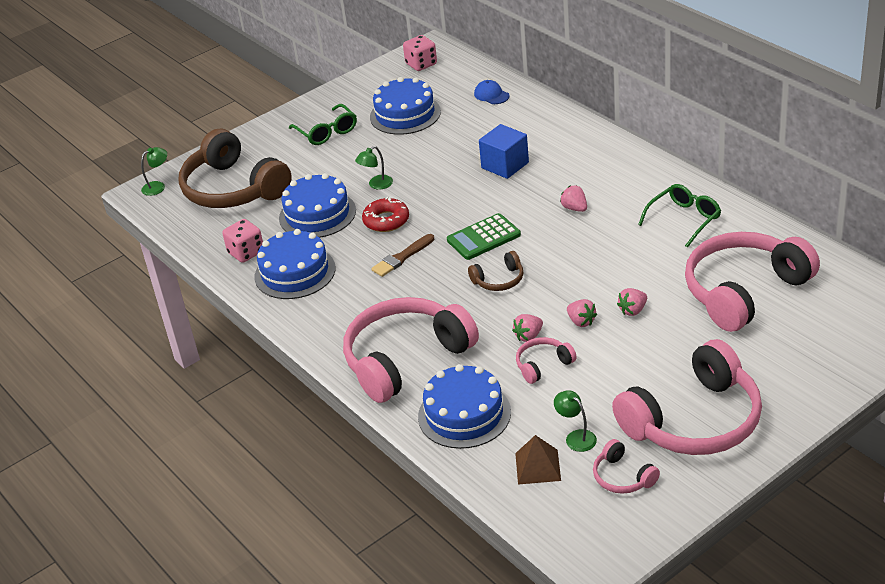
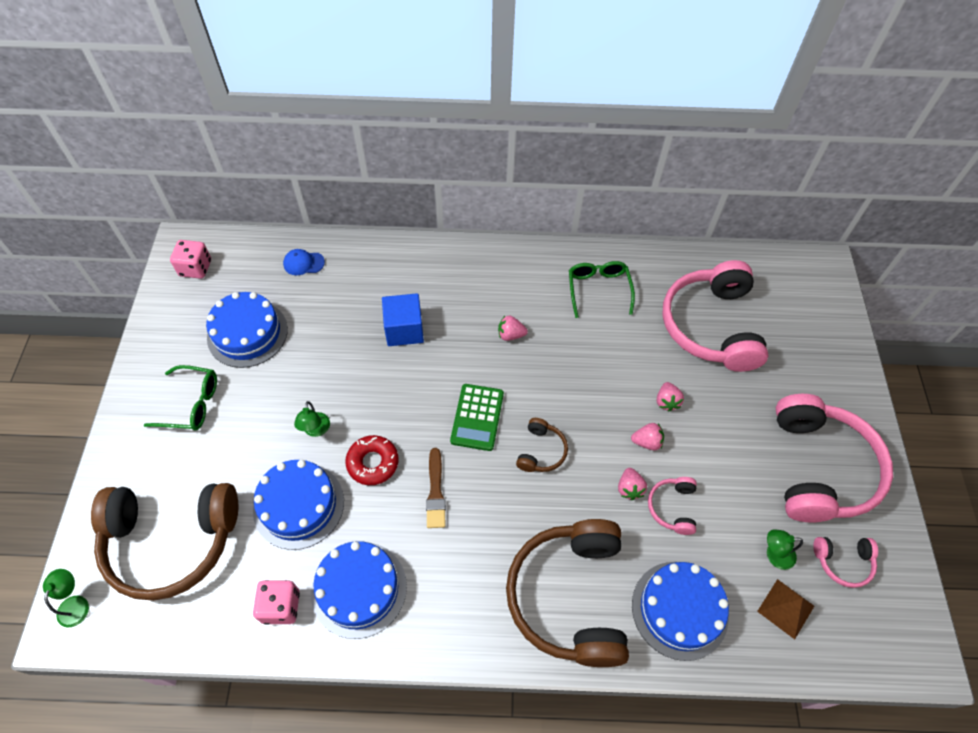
camera: 55 degrees left, 20 degrees up
(405, 359) = (569, 596): pink headphones -> brown headphones

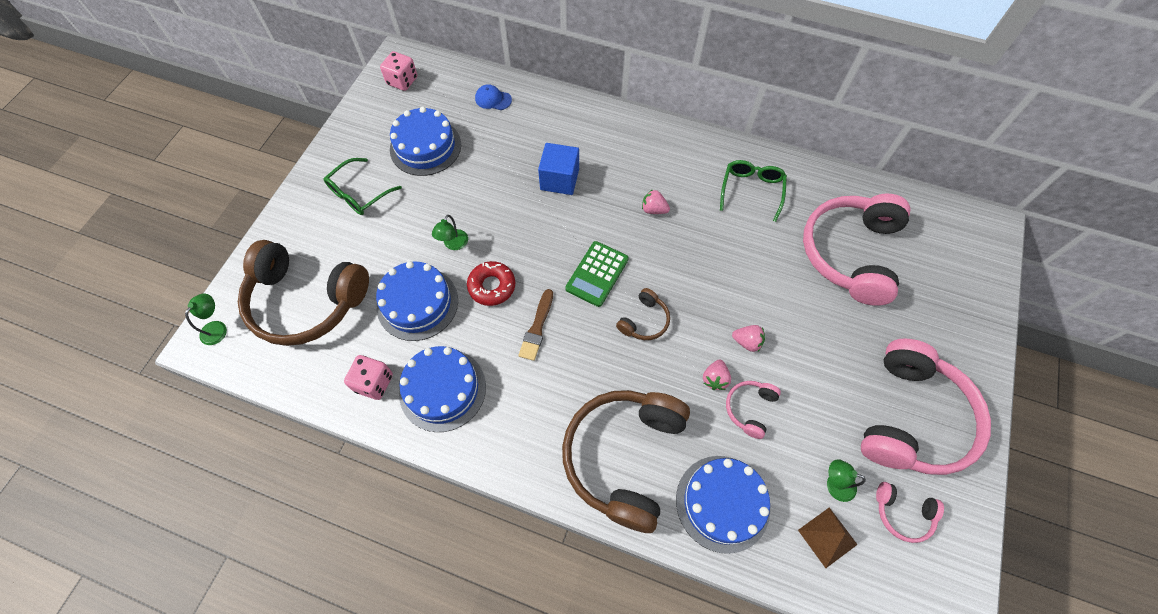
camera: 20 degrees right, 5 degrees up
(191, 404) = (359, 193): green glasses -> green glasses turned 105 degrees clockwise
(666, 401) = (780, 311): pink strawberry -> none

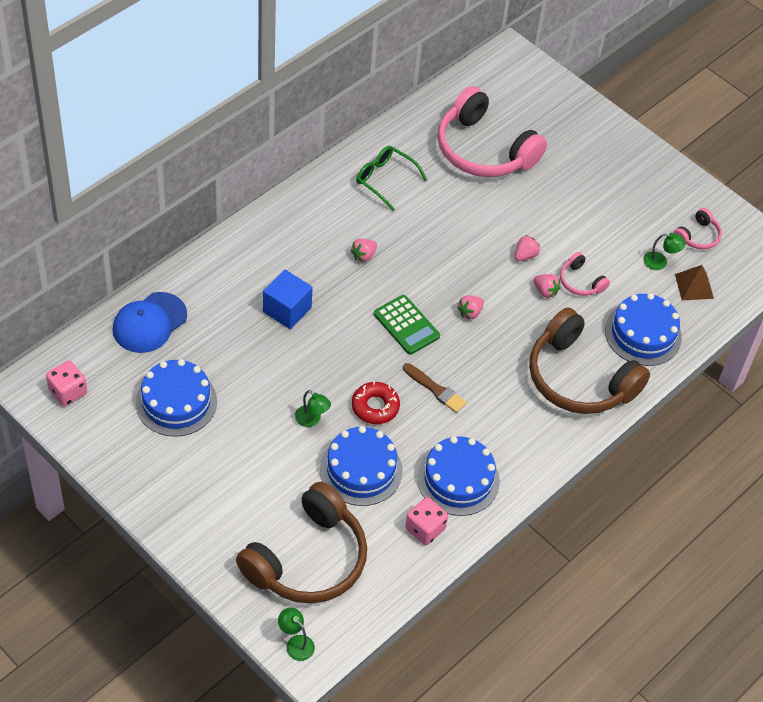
camera: 70 degrees left, 10 degrees down
(359, 193) = (201, 477): green glasses -> none
(493, 99) = (149, 323): blue cap -> blue cap, size x1.85
(644, 321) = (470, 313): brown headphones -> pink strawberry
(834, 484) = (660, 262): green lamp -> green lamp turned 120 degrees counterclockwise
(911, 418) = (635, 192): pink headphones -> none

